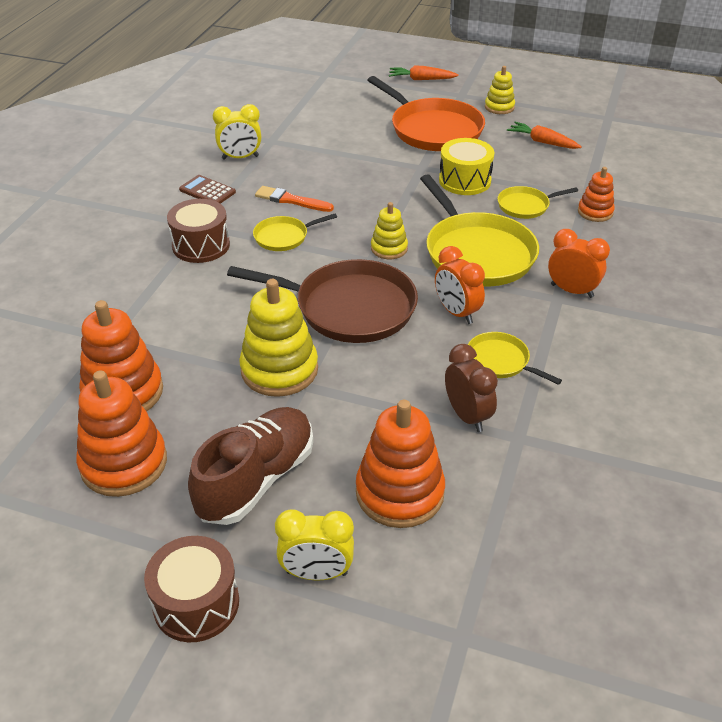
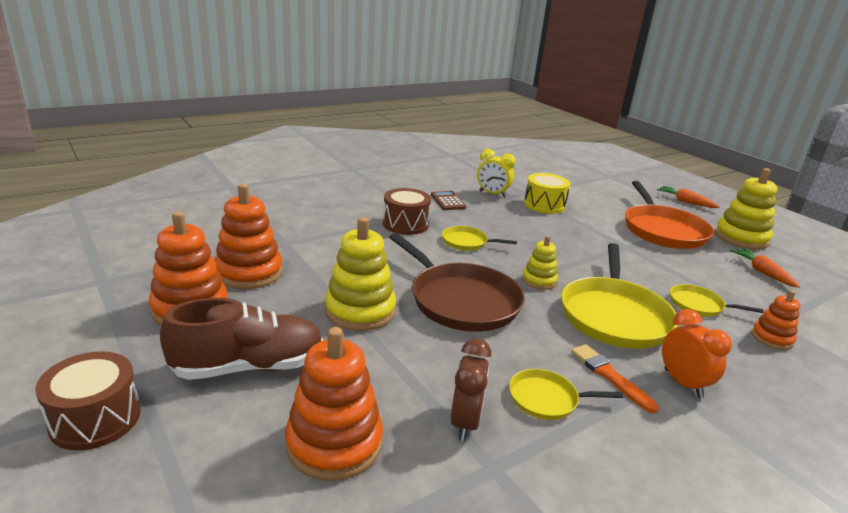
camera: 35 degrees right, 15 degrees down
(291, 200) = (499, 226): orange brush -> orange brush (610, 376)
(316, 573) = (193, 458): yellow clock -> none
(456, 312) = (547, 345): orange clock -> none
(464, 181) = (656, 268): yellow drum -> yellow drum (544, 205)
(499, 107) = (741, 238): yellow stacking toy -> yellow stacking toy, size x1.79
(500, 361) = (547, 399): yellow pan -> yellow pan turned 75 degrees counterclockwise

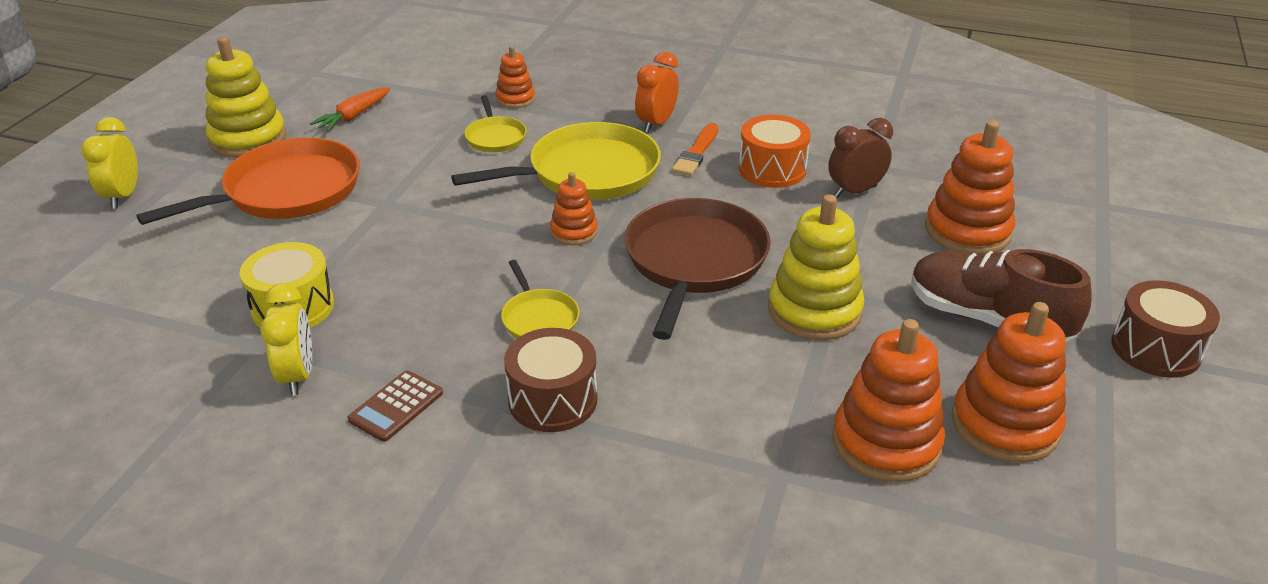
camera: 125 degrees left, 10 degrees up
(539, 281) = (574, 232): yellow stacking toy -> orange stacking toy
(547, 399) = (772, 169): yellow pan -> orange drum
(685, 202) = (123, 196): orange carrot -> yellow clock

